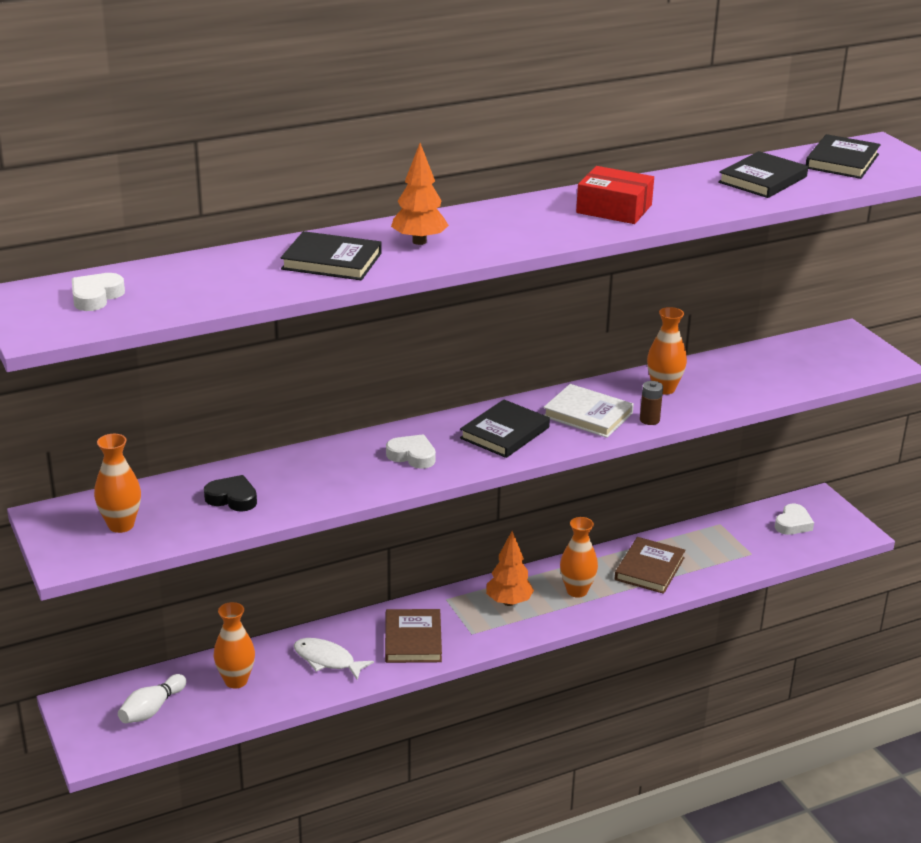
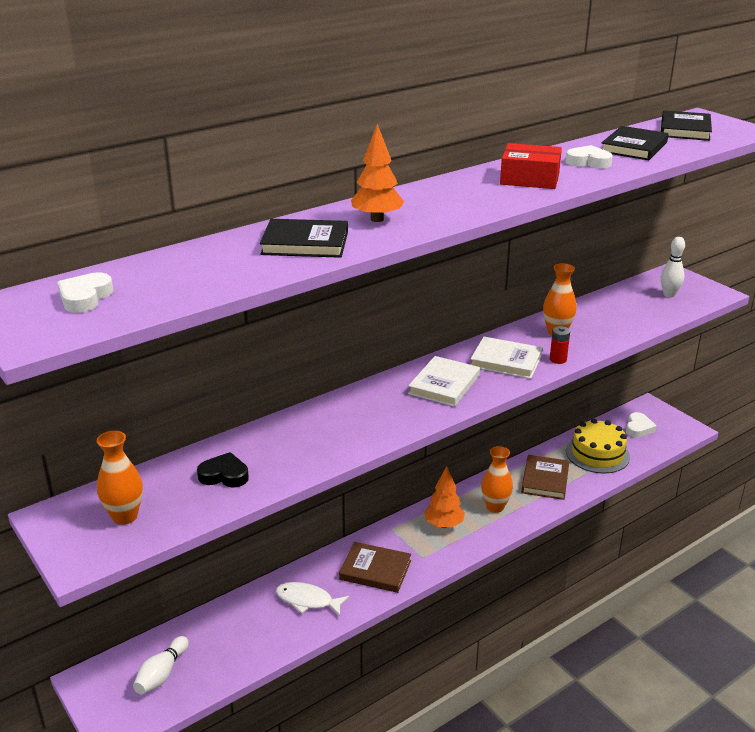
camera: 10 degrees left, 0 degrees up
(236, 681) = (232, 633): orange vase -> none
(412, 456) = (373, 414): white heart -> white heart (588, 162)
(413, 639) = (375, 570): brown book -> brown book turned 60 degrees counterclockwise
(505, 433) = (444, 385): black book -> white book
(649, 420) = (558, 359): brown battery -> red battery
(727, 547) = (597, 454): none -> yellow cake
(826, 359) = (669, 295): none -> white bowling pin

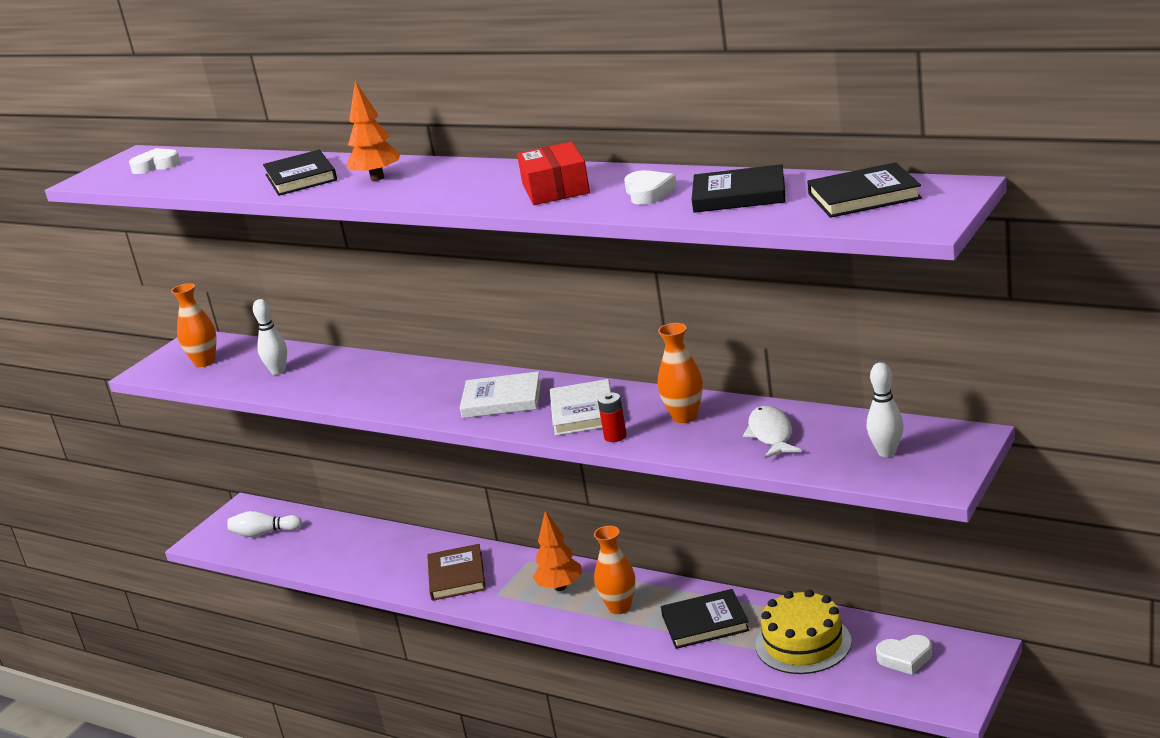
camera: 70 degrees right, 5 degrees down
(224, 475) = (278, 371): black heart -> white bowling pin
(308, 600) = (390, 559): white fish -> white fish (771, 434)
(545, 480) = (705, 623): brown book -> black book

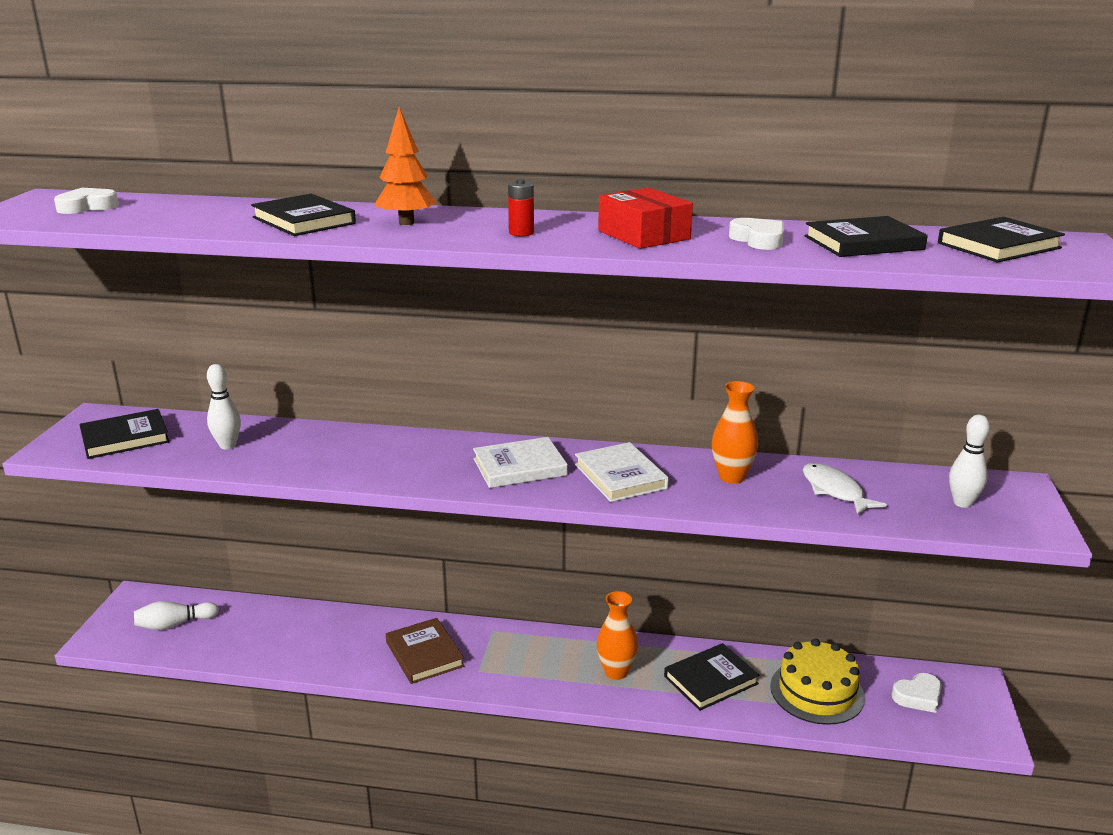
camera: 25 degrees left, 0 degrees up
(205, 362) = (125, 438): orange vase -> black book
(560, 587) = (542, 656): orange tree -> none
(615, 436) = (677, 500): red battery -> red battery (521, 233)

